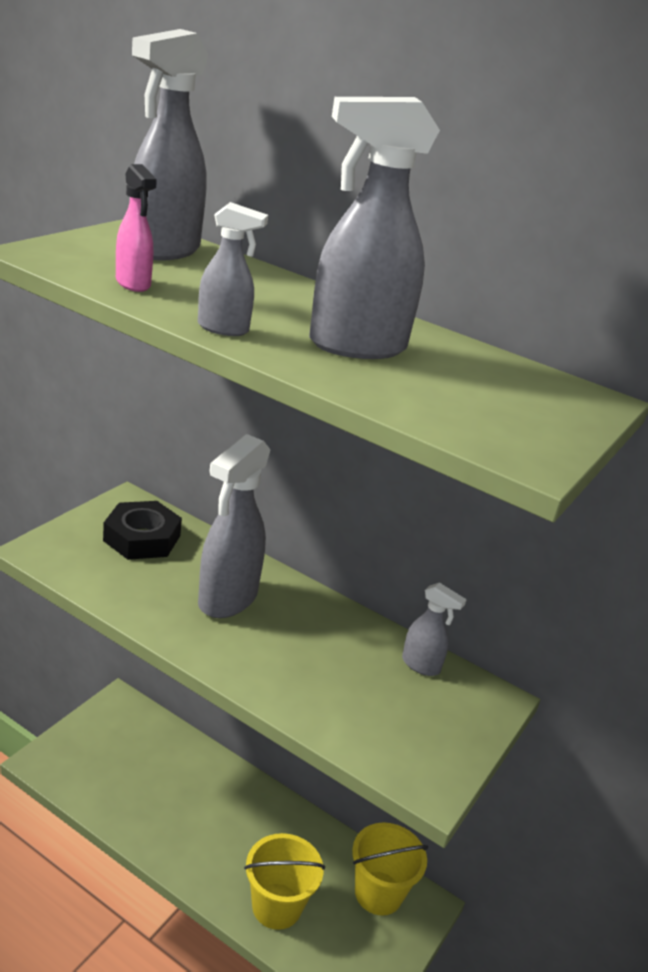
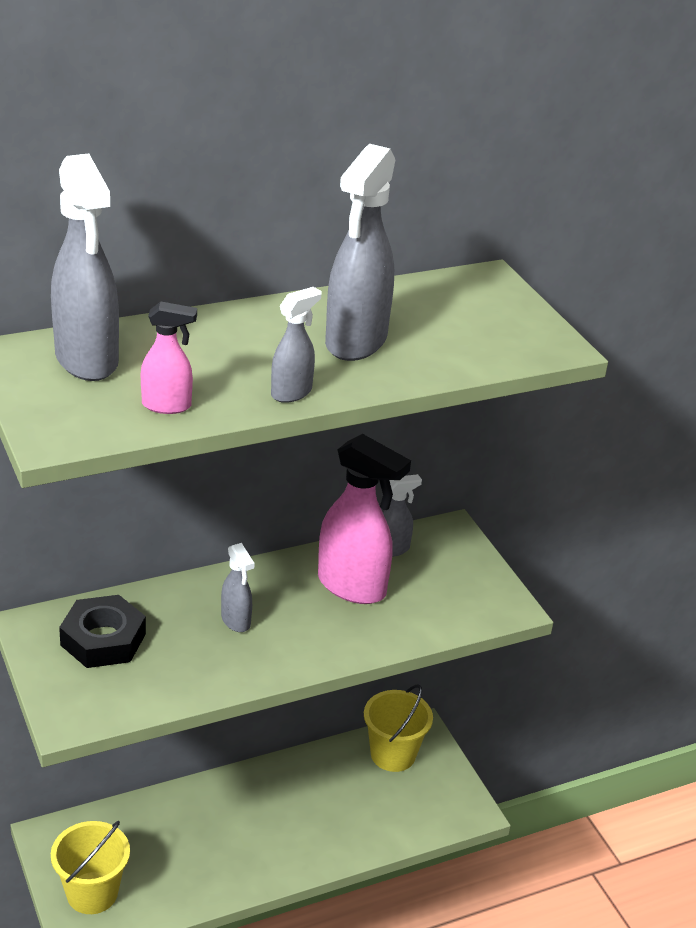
camera: 55 degrees left, 5 degrees up
(227, 599) = (236, 621): grey spray bottle -> grey spray bottle, size x0.52
(277, 906) = (362, 825): yellow bucket -> yellow bucket (92, 893)
(341, 656) = (352, 587): none -> pink spray bottle

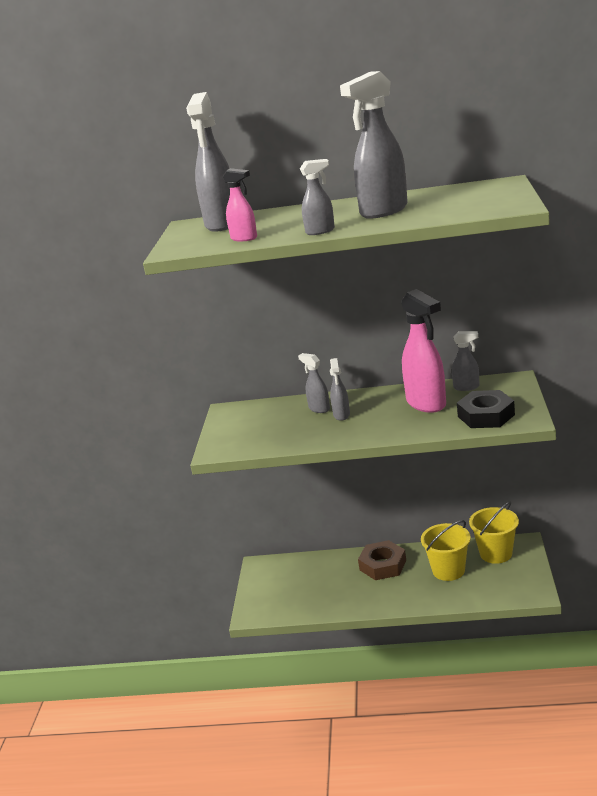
camera: 35 degrees right, 10 degrees down
(92, 893) = (268, 596): yellow bucket -> yellow bucket (448, 570)
(103, 639) = (260, 418): black nut -> black nut (486, 415)
(191, 610) = (319, 409): none -> grey spray bottle
(243, 802) = (383, 565): none -> brown nut

